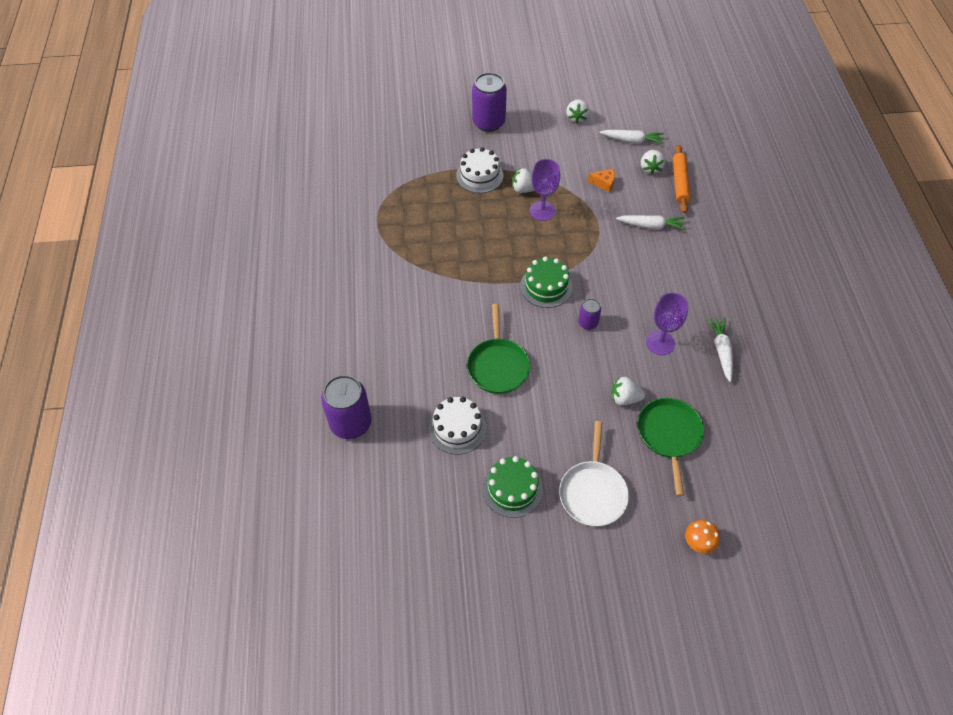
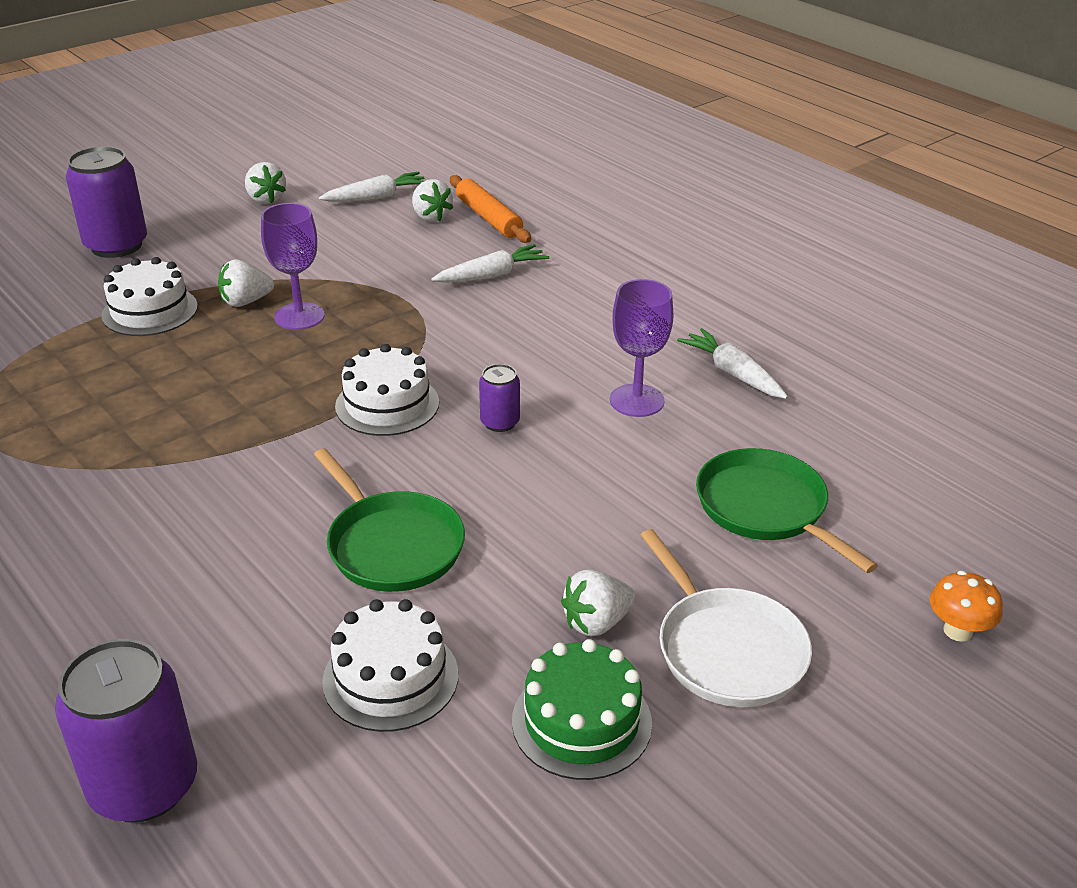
camera: 35 degrees left, 20 degrees down
(546, 286) = (387, 404): green cake -> white cake
(604, 183) = (374, 254): orange cheese -> none
(624, 398) = (650, 492): white strawberry -> white strawberry (596, 622)

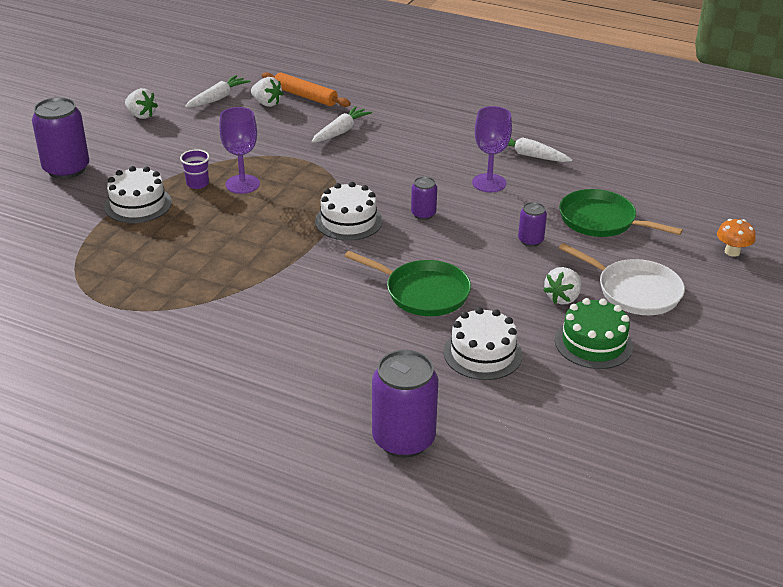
camera: 25 degrees left, 0 degrees up
(246, 302) = (197, 184): white strawberry -> purple cup
(625, 509) = (530, 240): none -> purple can

